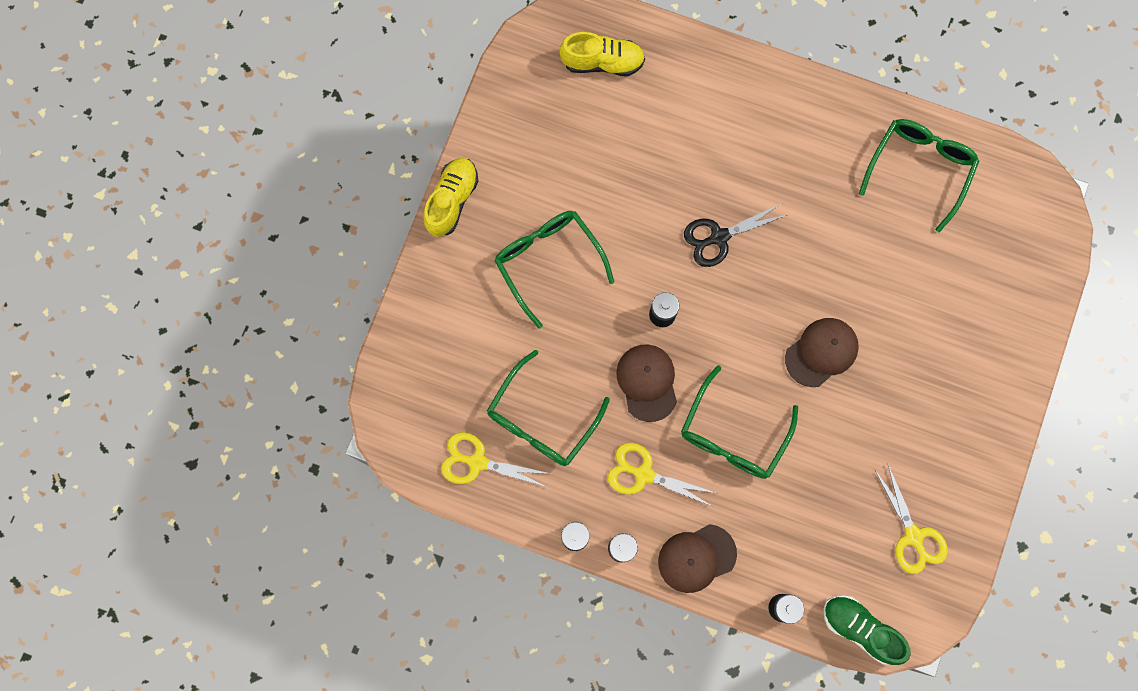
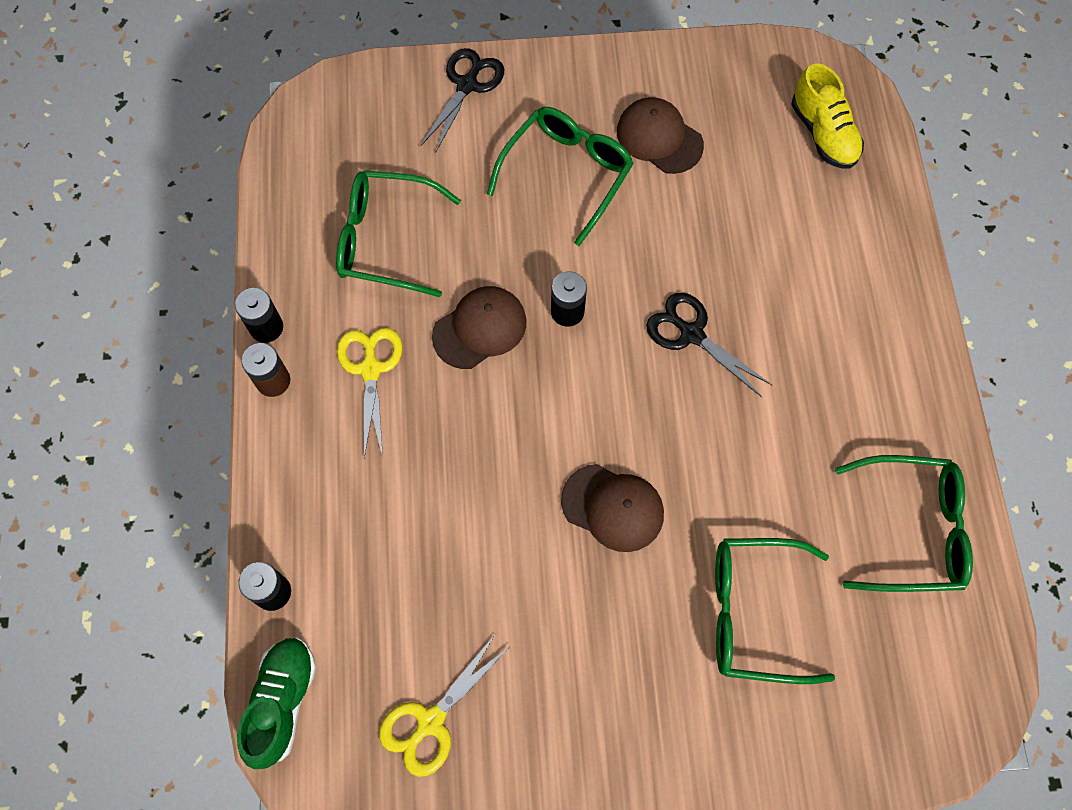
camera: 65 degrees right, 10 degrees down
(432, 300) = (467, 85): none -> black scissors
(452, 200) = (584, 59): yellow shoe -> none
(477, 462) = (310, 198): yellow scissors -> none
(696, 558) = (295, 468): brown cap -> brown cap (659, 138)
(733, 434) = (462, 447): green glasses -> green glasses (753, 613)

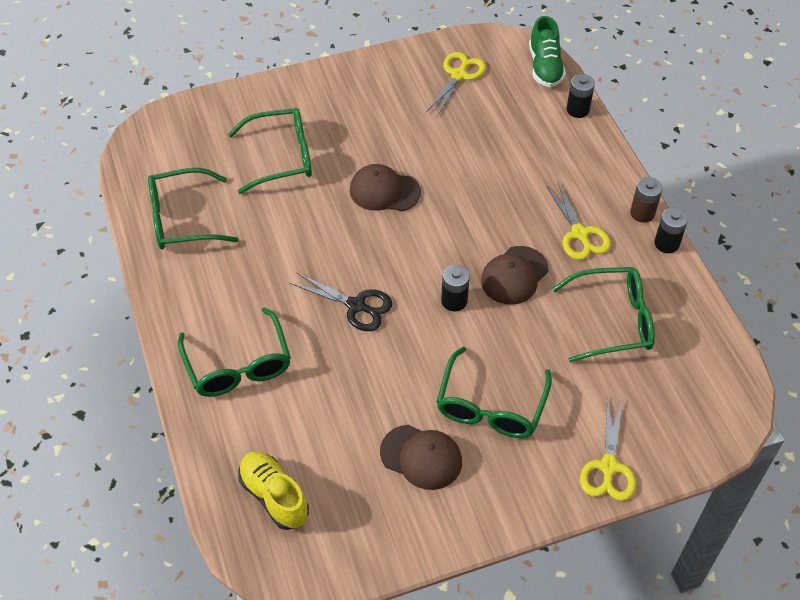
camera: 165 degrees right, 15 degrees down
(467, 85) = (608, 467): black scissors -> yellow scissors
(849, 289) = (238, 365): none -> green glasses

